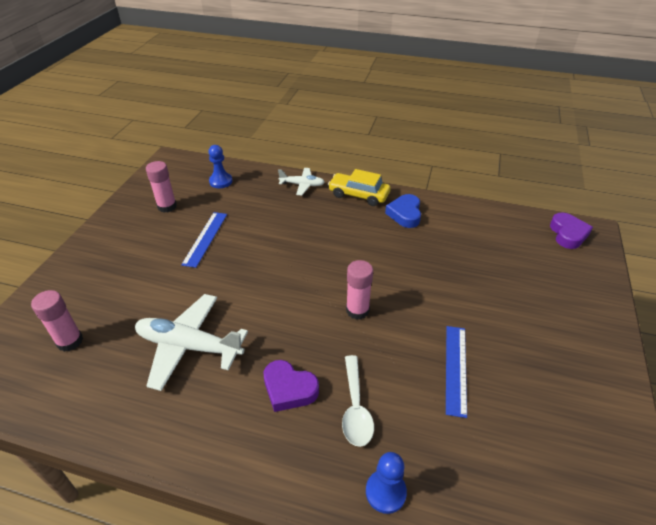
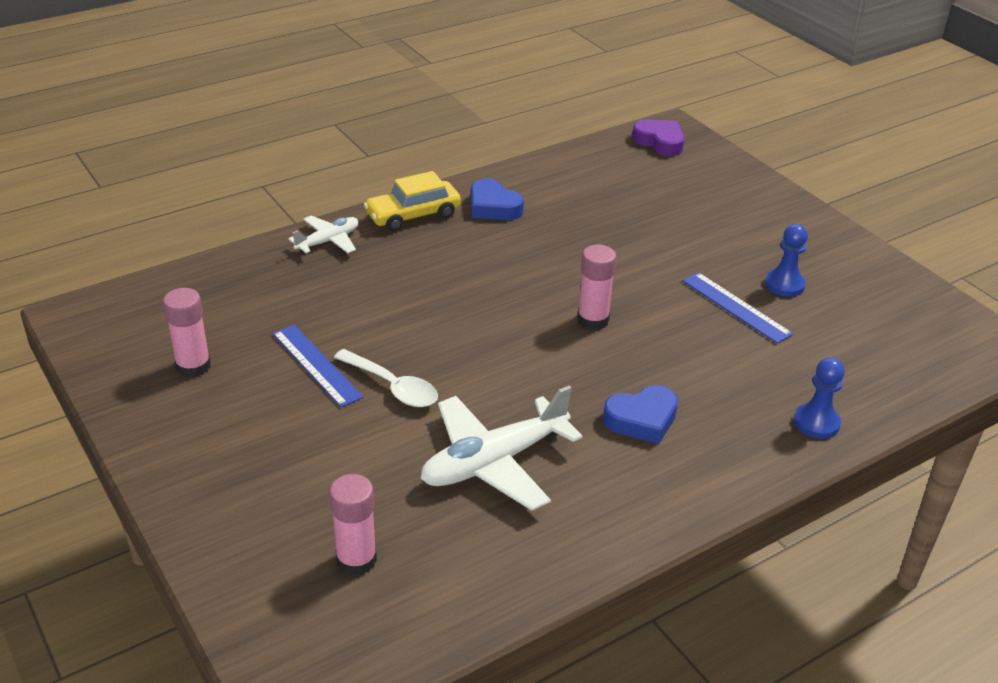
camera: 50 degrees left, 5 degrees down
(221, 181) = (212, 297): blue pawn -> blue pawn (784, 284)
(289, 389) = (642, 419): purple heart -> blue heart
(355, 408) = (712, 390): white spoon -> white spoon (392, 387)

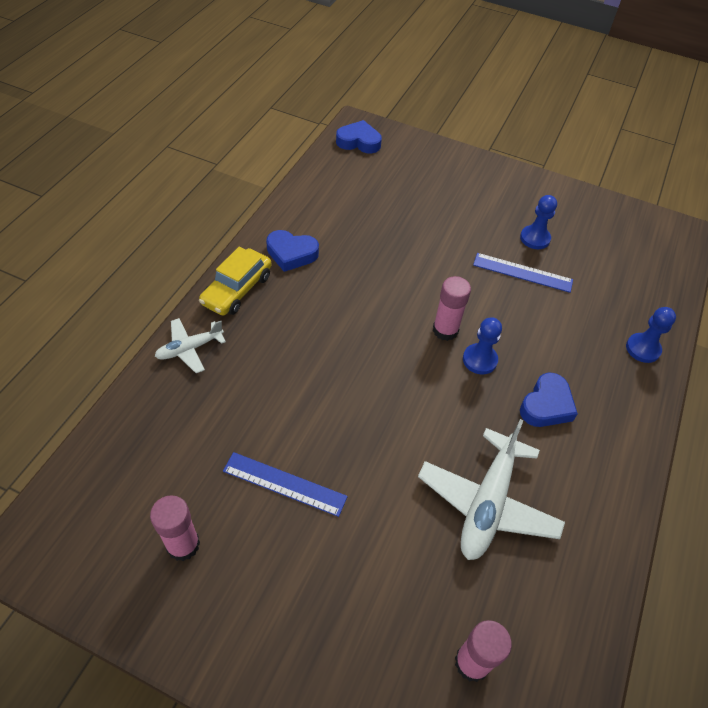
camera: 35 degrees left, 15 degrees up
(328, 241) = (190, 349): white plane -> white plane turned 135 degrees counterclockwise
(392, 387) = (360, 472): white spoon -> none
(605, 356) = (479, 360): none -> blue pawn
(659, 142) = (359, 142): purple heart -> blue heart

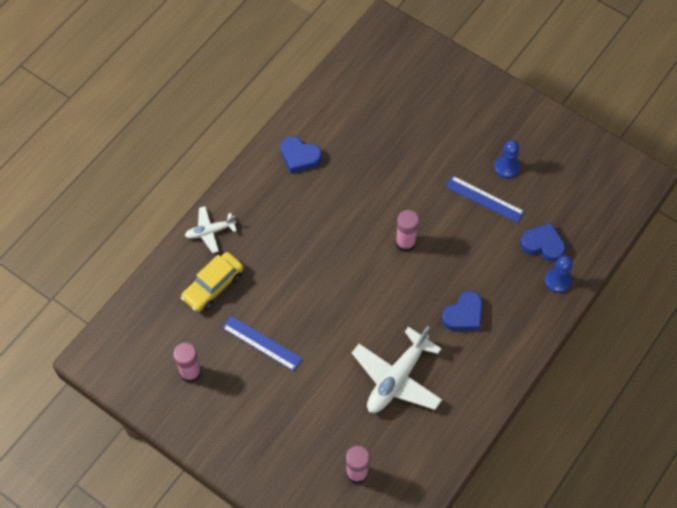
camera: 15 degrees right, 10 degrees up
(237, 289) = (252, 185): yellow car -> yellow car (213, 286)
(359, 142) = (381, 45): blue heart -> blue heart (543, 245)
(479, 360) = (424, 271): blue pawn -> none

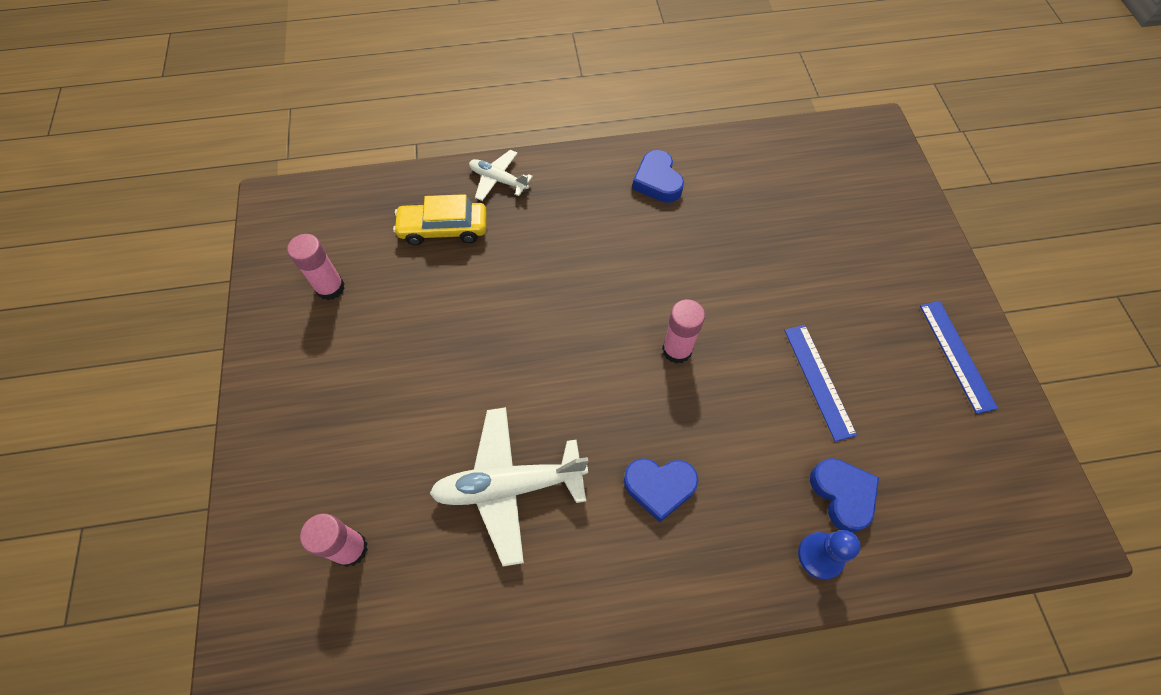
camera: 45 degrees right, 0 degrees up
(261, 343) = (422, 320): blue ruler -> blue ruler (956, 355)
(506, 167) = (882, 368): blue pawn -> none

